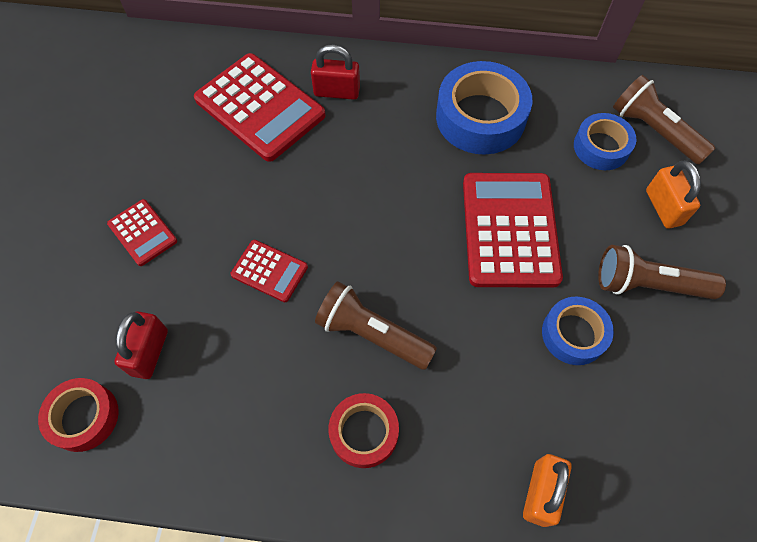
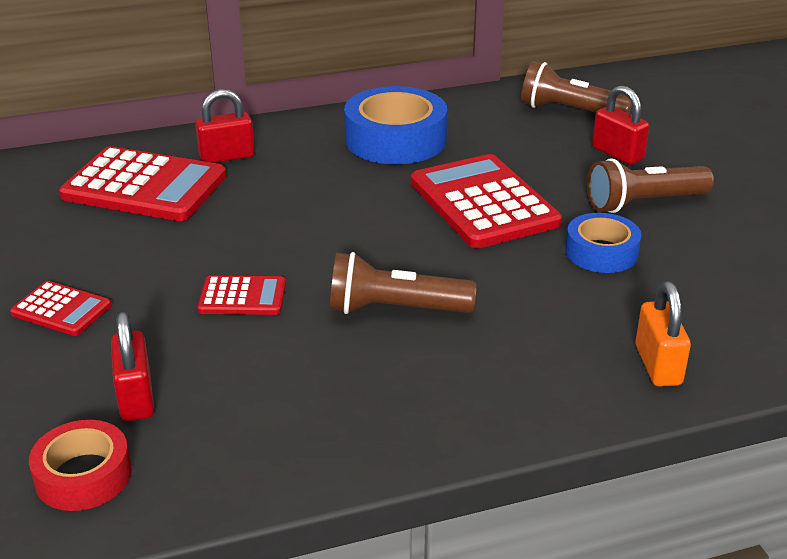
camera: 25 degrees left, 30 degrees down
(364, 432) = (441, 381): red tape -> none
(601, 147) = (529, 131): blue tape -> none
(663, 207) = (617, 154): orange padlock -> red padlock

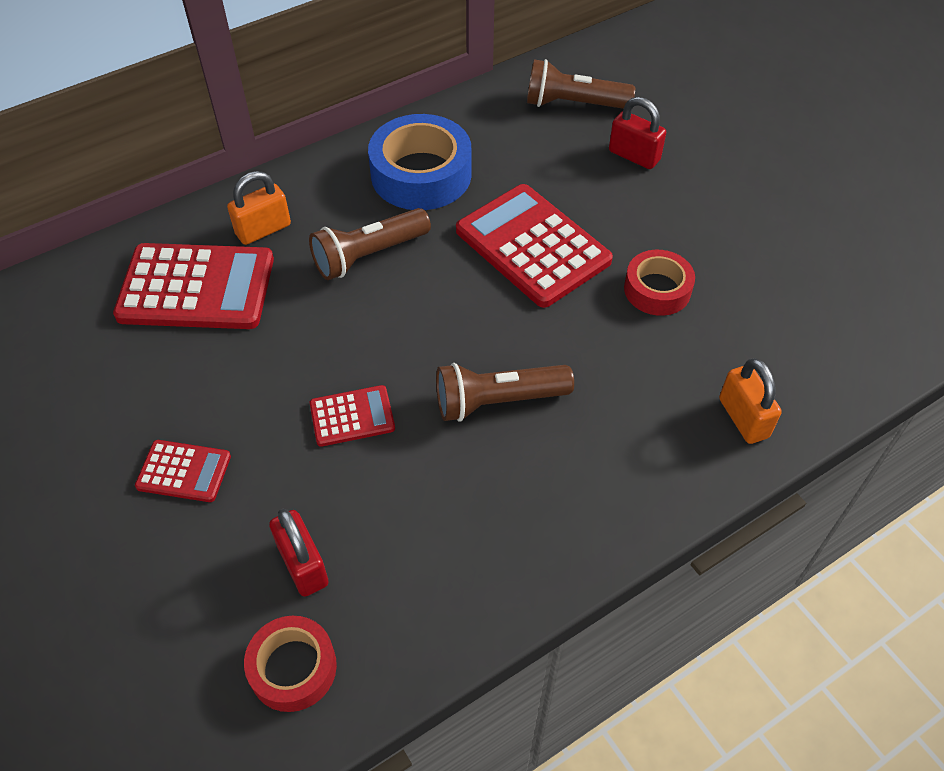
camera: 15 degrees left, 20 degrees up
(227, 157) = (263, 229): red padlock -> orange padlock
(601, 252) = (657, 289): blue tape -> red tape
(643, 203) = (675, 218): brown flashlight -> brown flashlight (368, 255)

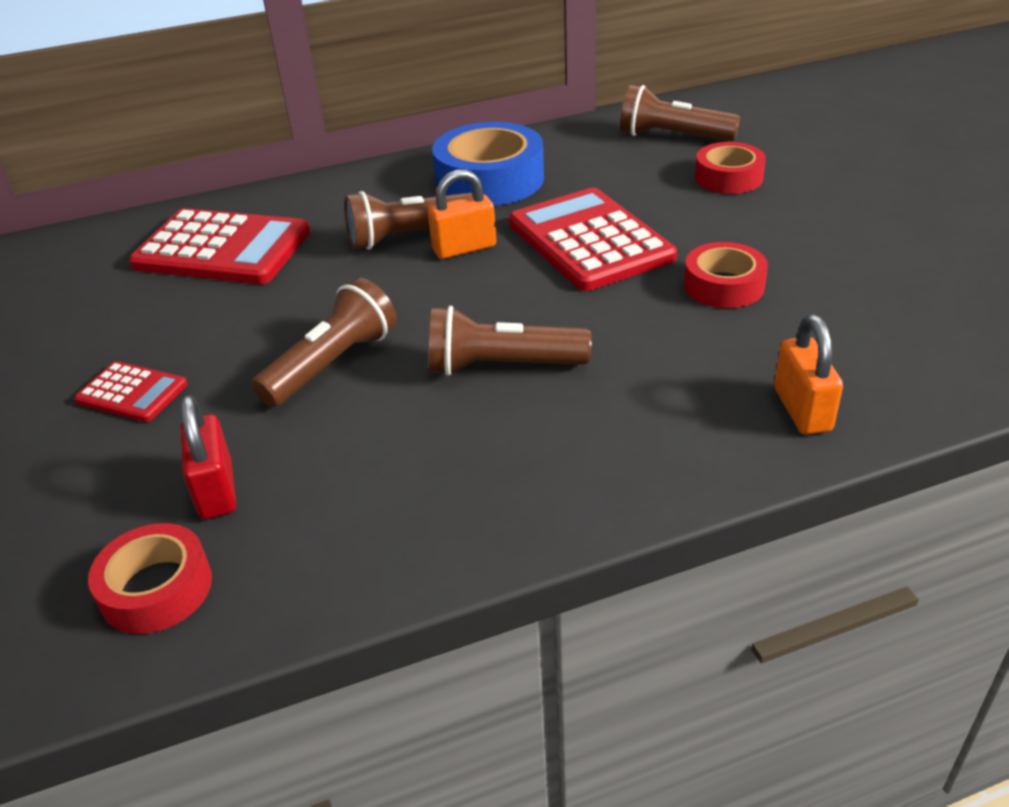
camera: 15 degrees right, 15 degrees down
(263, 229) = (310, 211): orange padlock -> orange padlock (464, 248)
(352, 416) = (332, 364): red calculator -> brown flashlight
(634, 156) = (728, 178): red padlock -> red tape

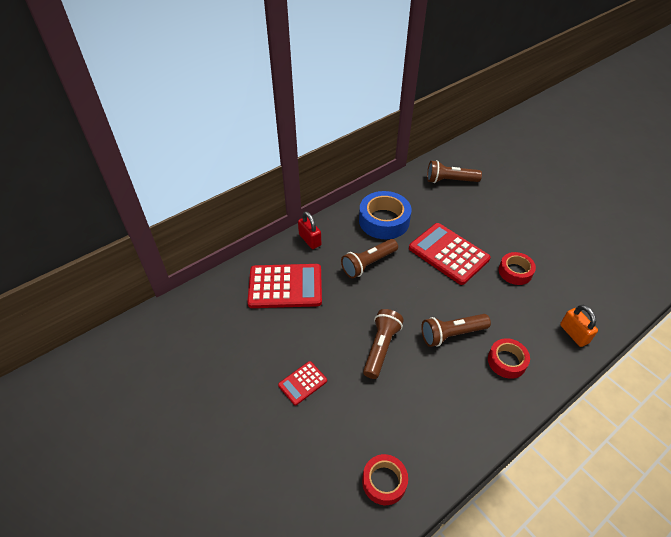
camera: 20 degrees left, 10 degrees up
(132, 393) = (302, 383): red calculator -> red calculator turned 135 degrees clockwise
(216, 490) = (375, 427): red padlock -> red padlock (310, 240)
(464, 248) = (397, 267): orange padlock -> none
(728, 178) = (486, 205): red tape -> red tape (506, 361)

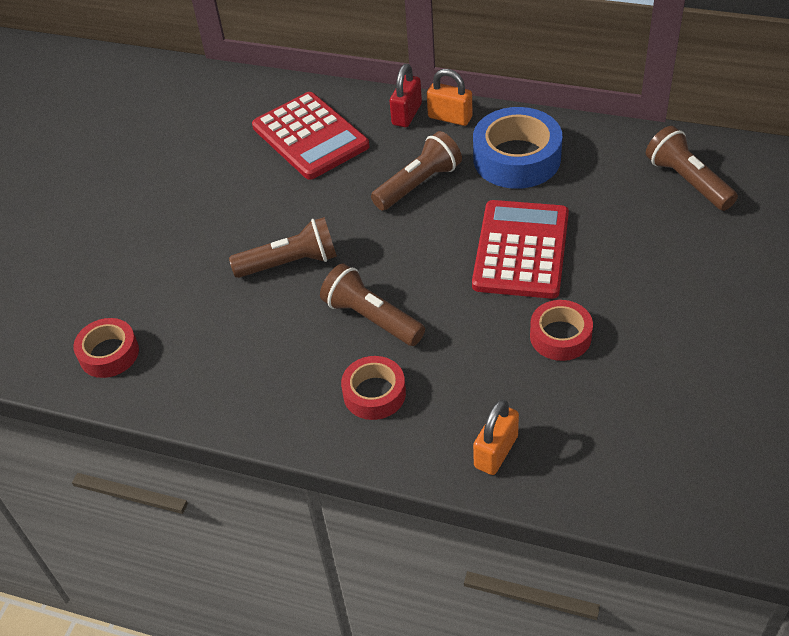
camera: 60 degrees right, 0 degrees up
(302, 383) = (185, 225): red calculator -> none
(330, 226) = (450, 117): none -> orange padlock
(368, 264) = (419, 184): brown flashlight -> brown flashlight turned 120 degrees clockwise

